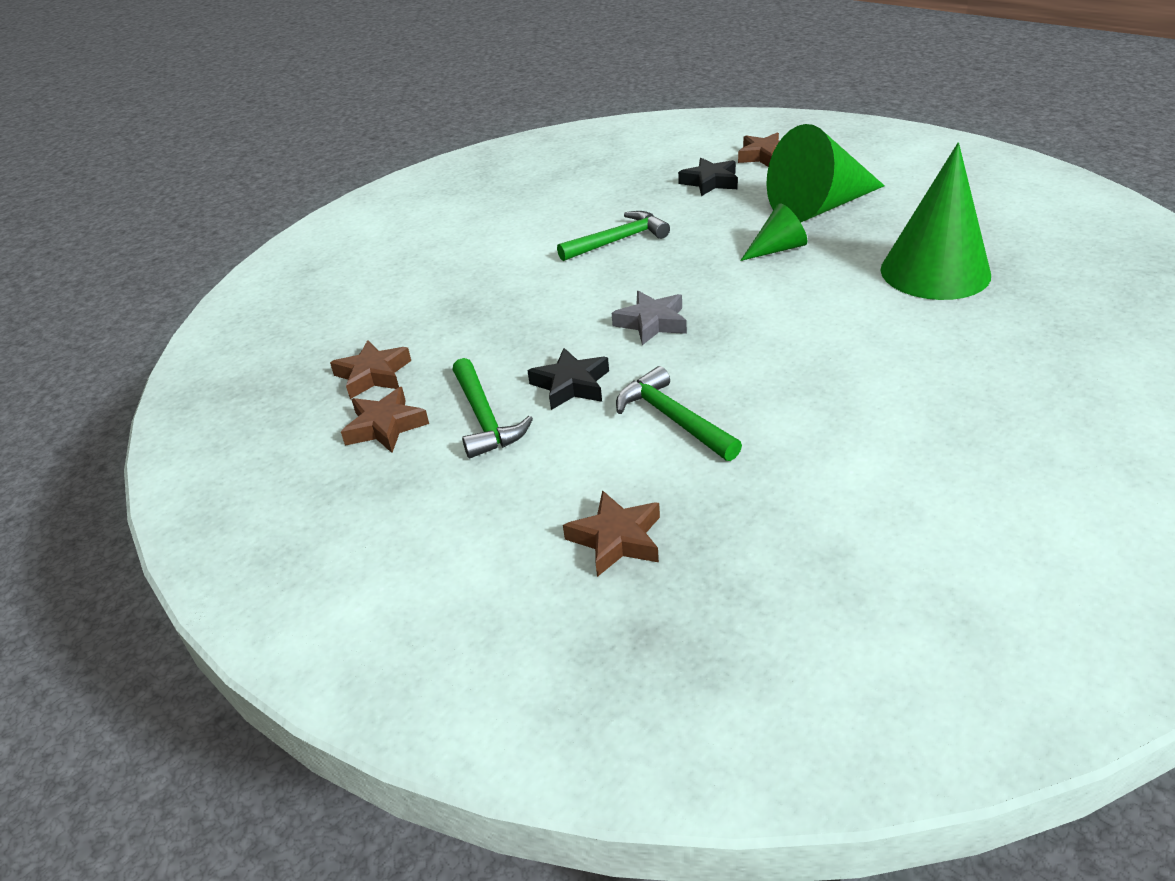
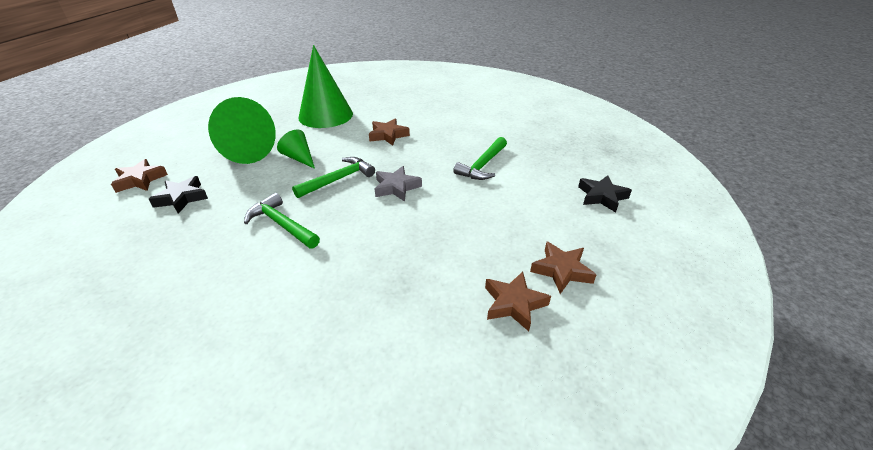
camera: 115 degrees left, 0 degrees up
(484, 419) = (524, 227): green hammer -> green hammer (338, 179)
(571, 385) = (473, 203): black star -> black star (601, 196)
(616, 539) = (571, 165): brown star -> brown star (388, 135)

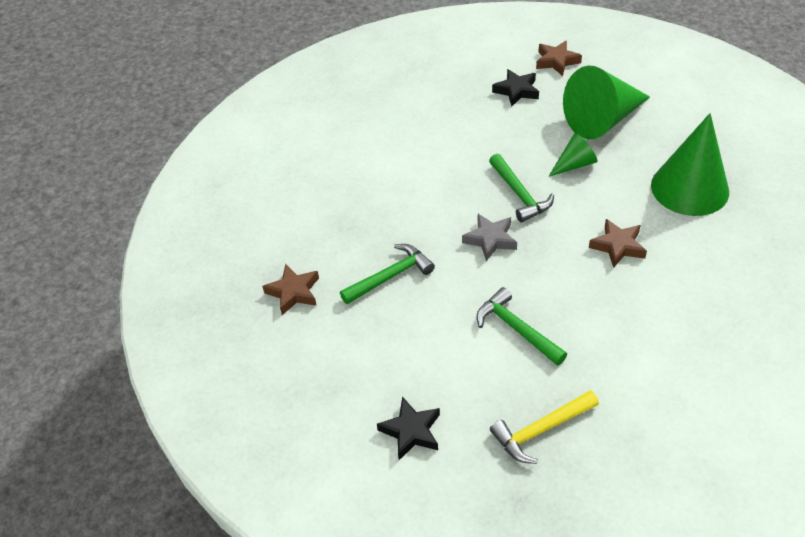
camera: 110 degrees right, 10 degrees up
(281, 224) = (453, 155): green hammer -> green hammer (391, 276)
(556, 149) = (540, 430): none -> yellow hammer
(561, 270) = (314, 340): brown star -> none

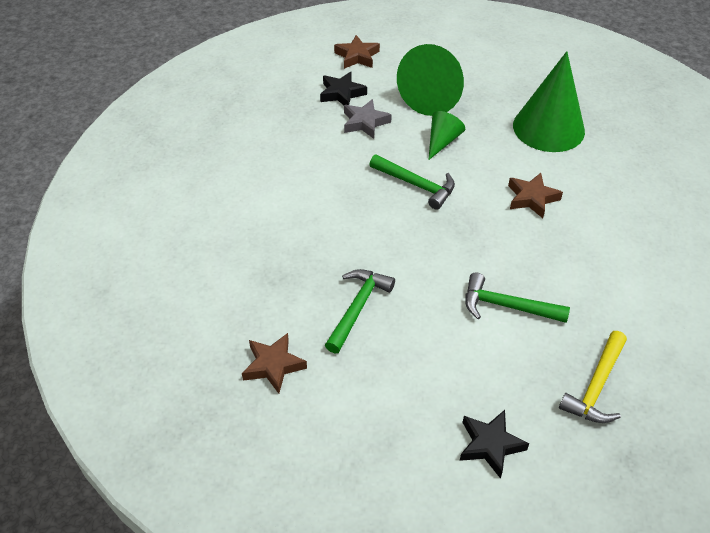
camera: 35 degrees left, 0 degrees up
(490, 239) = (422, 235): grey star -> grey star (365, 122)

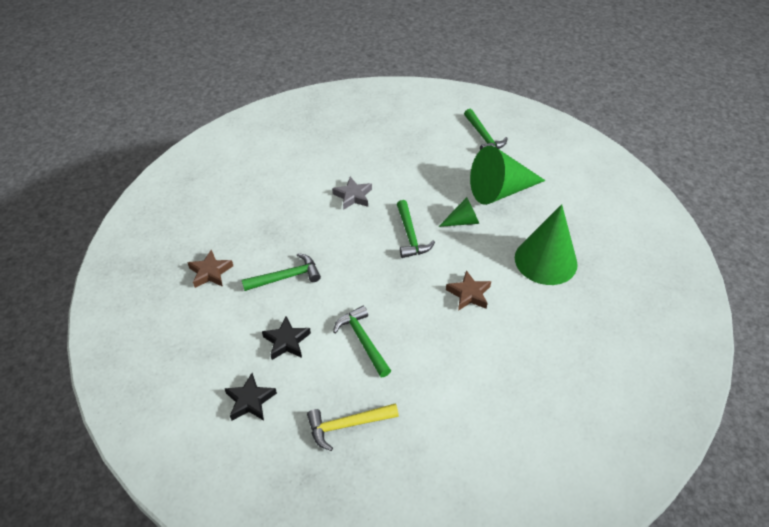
camera: 45 degrees right, 0 degrees up
(342, 93) = (443, 154): black star -> black star (287, 341)
(357, 56) = (483, 137): brown star -> green hammer
(365, 122) = (432, 179): grey star -> grey star (353, 196)

